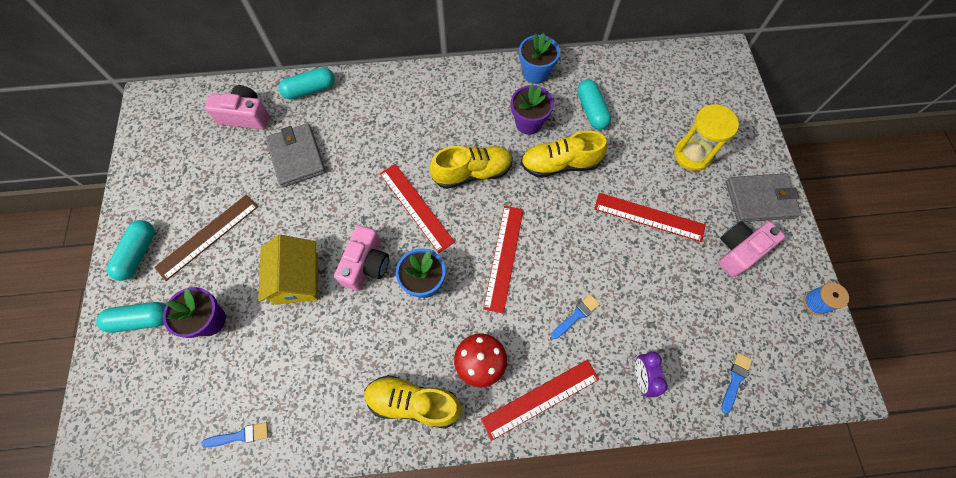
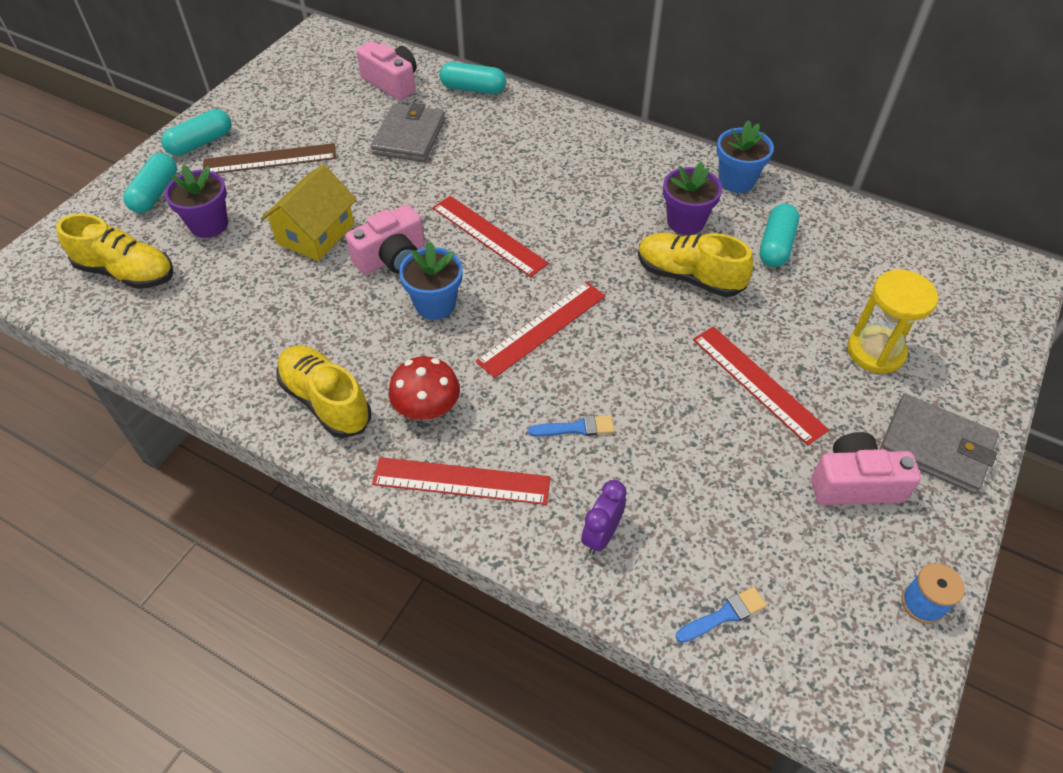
camera: 35 degrees right, 15 degrees down
(141, 320) = (155, 193): turquoise capsule -> turquoise capsule turned 75 degrees clockwise
(240, 435) = (147, 329): blue brush -> none
(416, 207) = (489, 235): red ruler -> red ruler turned 45 degrees counterclockwise
(472, 173) = (578, 235): yellow shoe -> yellow shoe (127, 272)

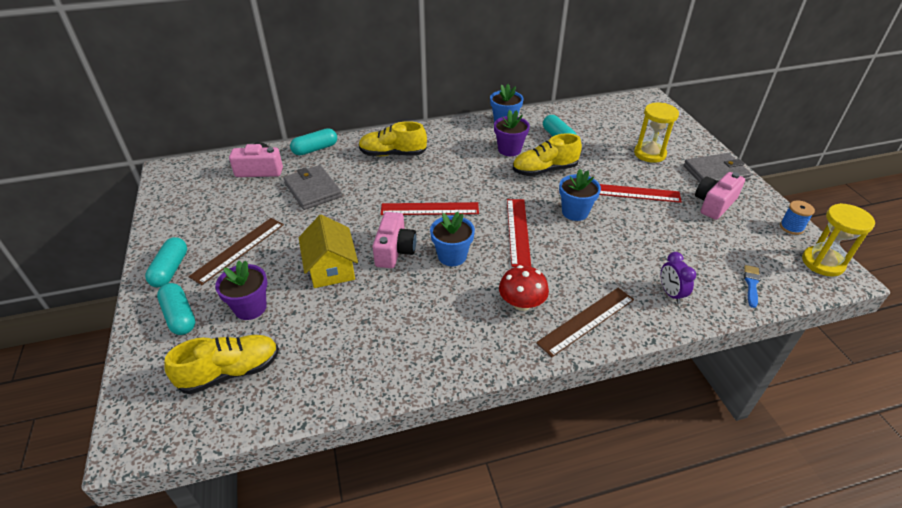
camera: 45 degrees left, 10 degrees down
(326, 401) = (468, 340): yellow shoe -> yellow shoe (392, 154)
(461, 481) = (586, 320): red ruler -> brown ruler
(576, 428) = (596, 260): blue brush -> none
(643, 354) = (575, 212): none -> blue flower pot
(883, 683) = (822, 263): none -> yellow hourglass

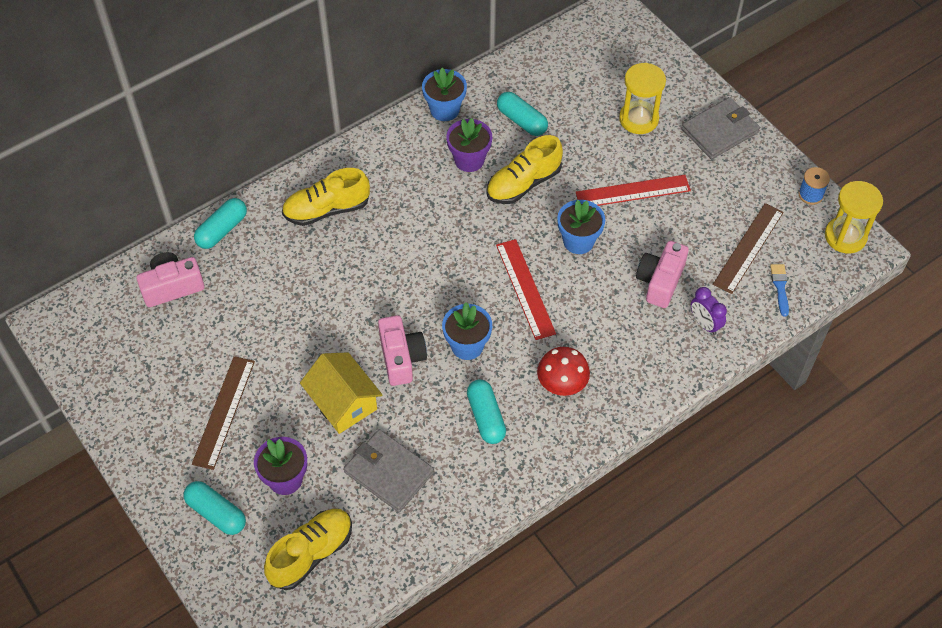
camera: 20 degrees left, 15 degrees up
(170, 269) = (164, 462): turquoise capsule -> turquoise capsule (486, 417)
(313, 190) = (258, 298): grey wallet -> grey wallet (389, 472)
(429, 209) = (413, 286): red ruler -> none
(586, 320) = (631, 383): brown ruler -> brown ruler (748, 248)
(714, 204) = (726, 183): pink camera -> pink camera (660, 281)

